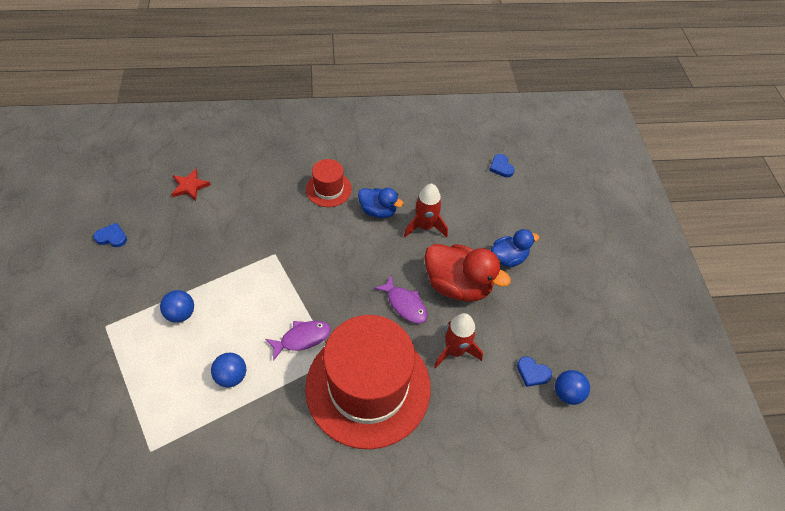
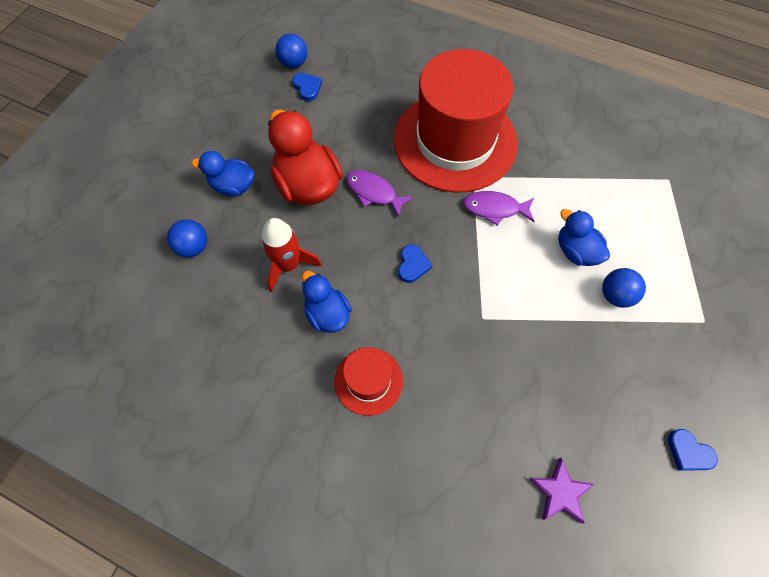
camera: 145 degrees left, 10 degrees up
(190, 186) = (560, 492): red star -> purple star
(222, 334) = (575, 251): none -> blue duck
(231, 376) = (578, 206): blue ball -> blue ball (193, 247)
(405, 304) = (374, 192): purple fish -> purple fish turned 45 degrees counterclockwise
(455, 350) = (358, 133): red rocket -> none
(501, 167) = (130, 297): blue heart -> blue heart (413, 265)

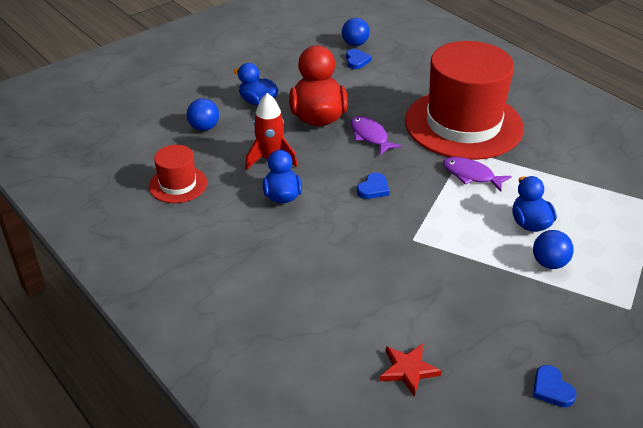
camera: 25 degrees right, 25 degrees down
(368, 381) = (288, 245): red hat -> red hat (178, 184)
(560, 492) = (408, 370): purple star -> red star

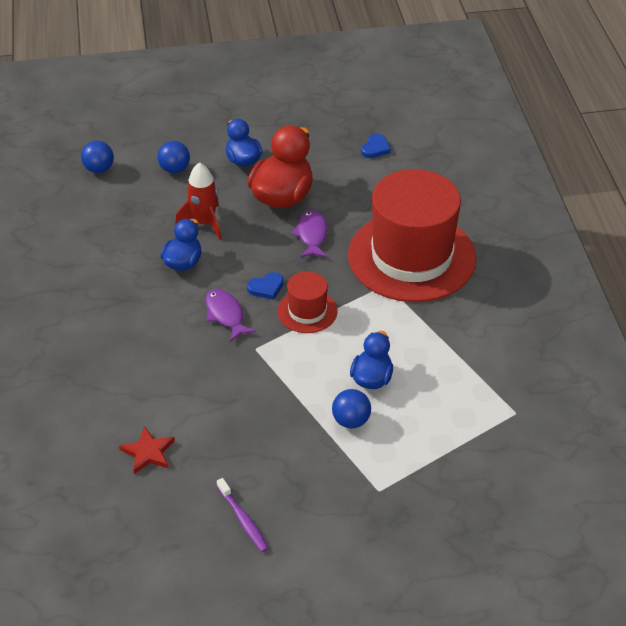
camera: 30 degrees right, 5 degrees up
(178, 184) = (109, 217): red hat -> red hat (307, 311)
(355, 44) = (392, 128): blue ball -> blue ball (99, 169)
(471, 175) = (366, 311): purple fish -> purple fish (226, 315)
(551, 389) = (243, 520): blue heart -> purple toothbrush

